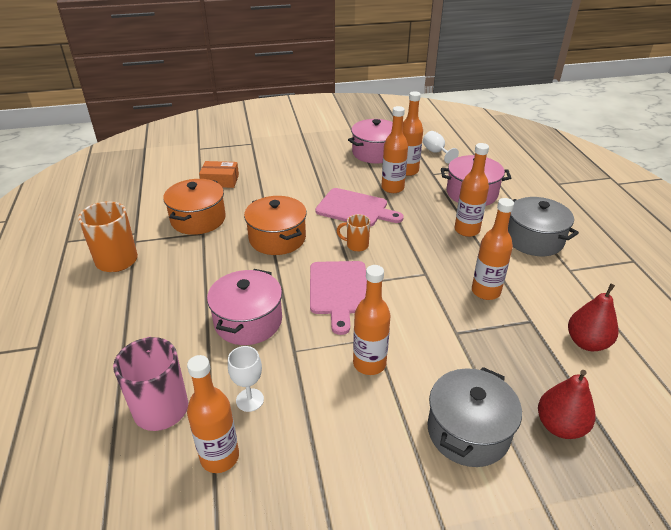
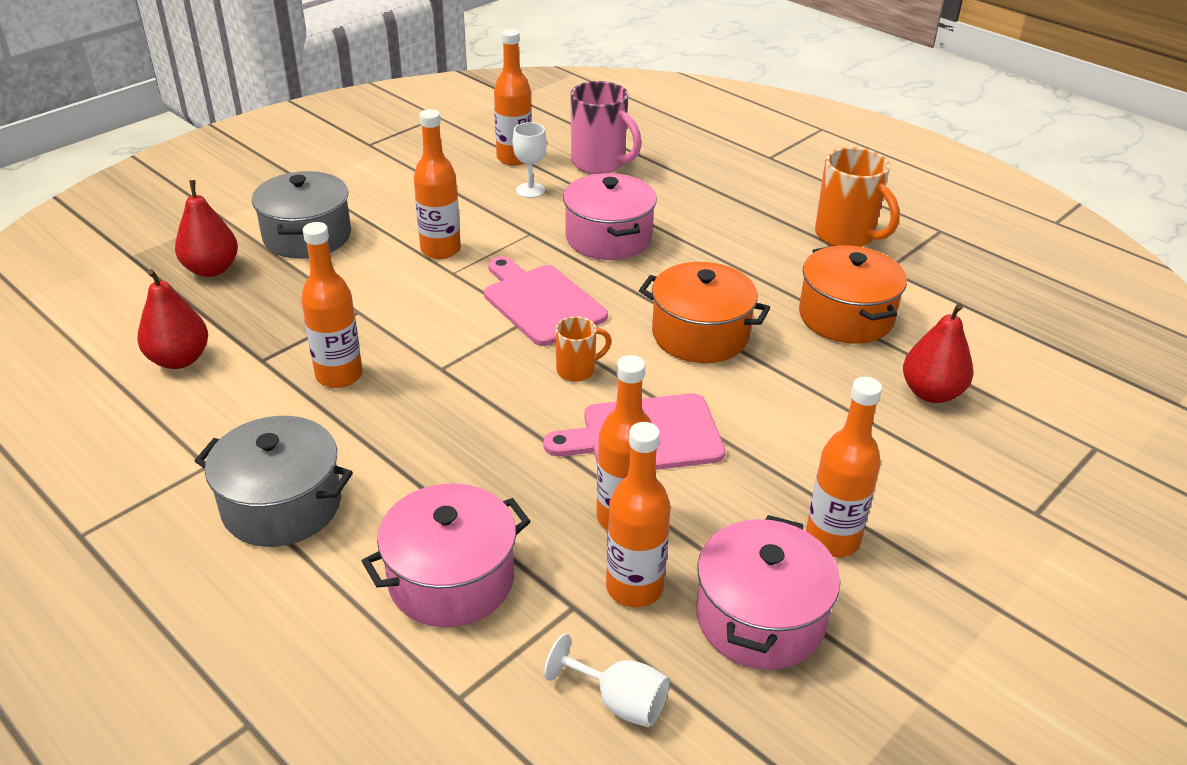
camera: 145 degrees right, 0 degrees up
(220, 180) = (931, 393): orange box -> red pear
(467, 230) = (416, 474): orange bottle -> orange bottle (832, 539)

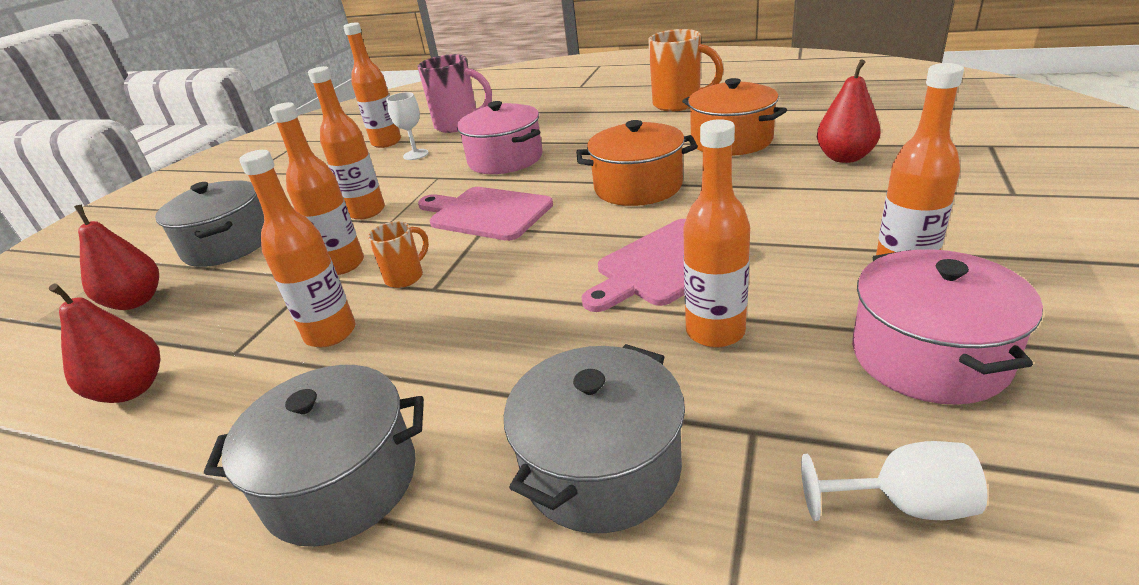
camera: 20 degrees left, 5 degrees down
(451, 579) = (601, 467): pink pot -> grey pot
(577, 370) = (561, 244): orange mug -> orange mug (406, 277)
(634, 588) = (791, 385): orange bottle -> orange bottle (343, 265)

